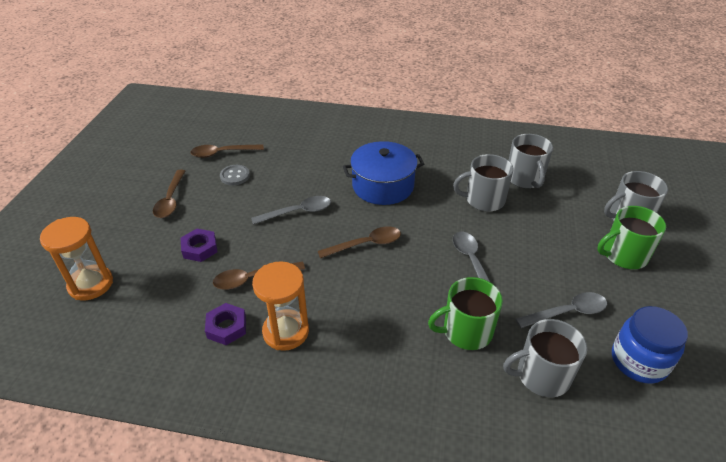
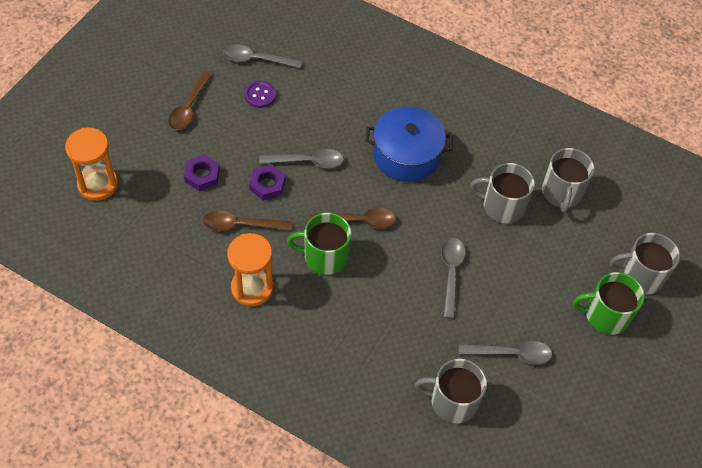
camera: 15 degrees right, 15 degrees up
(222, 153) = (256, 59): brown spoon -> grey spoon
(226, 327) = (203, 267): purple nut -> purple nut (267, 185)
(235, 176) = (260, 95): grey button -> purple button
(466, 331) = (408, 340): green mug -> green mug (324, 256)
(638, 361) = (546, 419): blue jar -> none

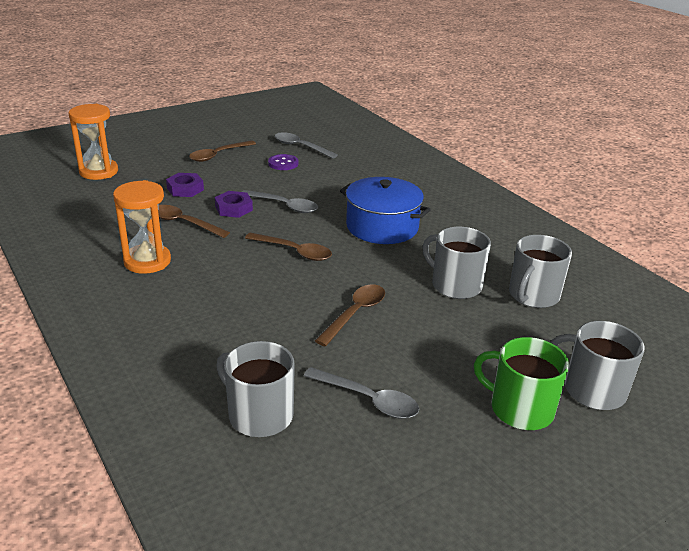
camera: 30 degrees right, 25 degrees down
(324, 256) = (237, 263): green mug -> none
(451, 273) = (355, 314): grey spoon -> brown spoon

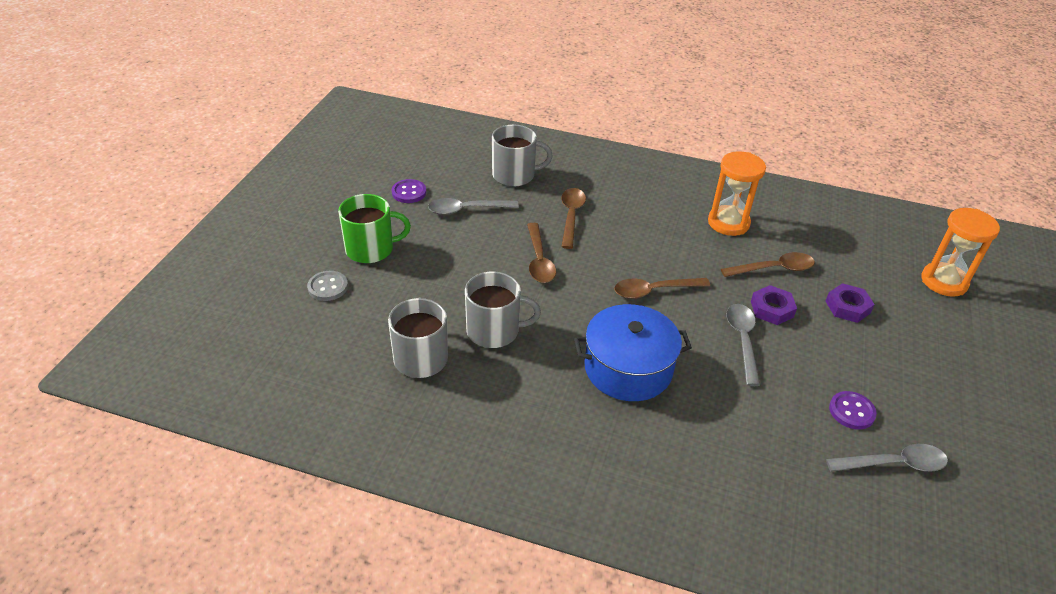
camera: 140 degrees right, 10 degrees up
(218, 155) = (924, 379): brown spoon -> brown spoon (571, 216)
(284, 206) = (742, 341): grey spoon -> grey spoon turned 105 degrees clockwise
(417, 463) = (409, 192): none -> purple button
(592, 390) = (328, 287): grey mug -> grey button

